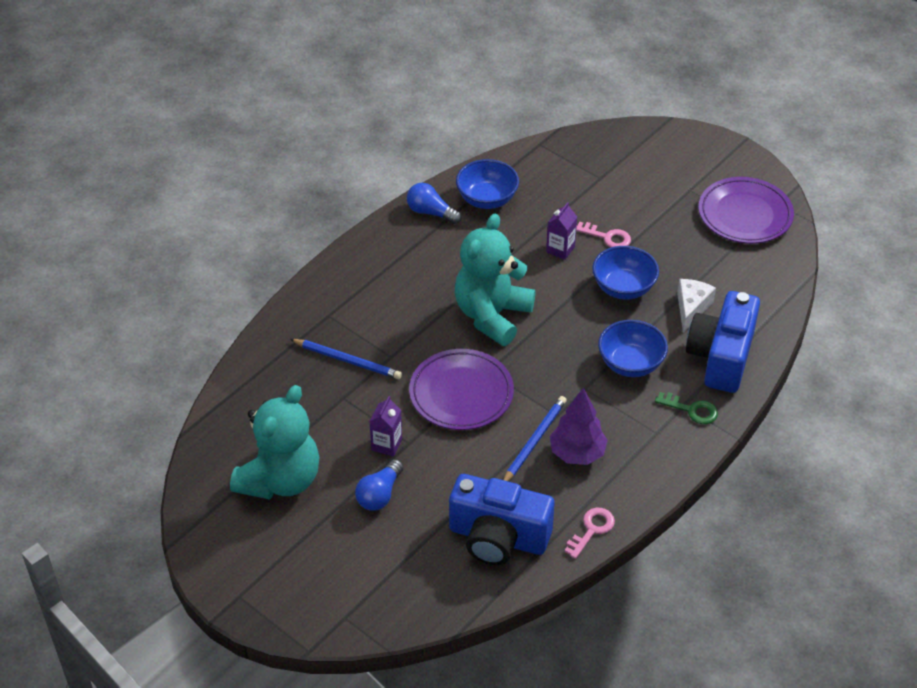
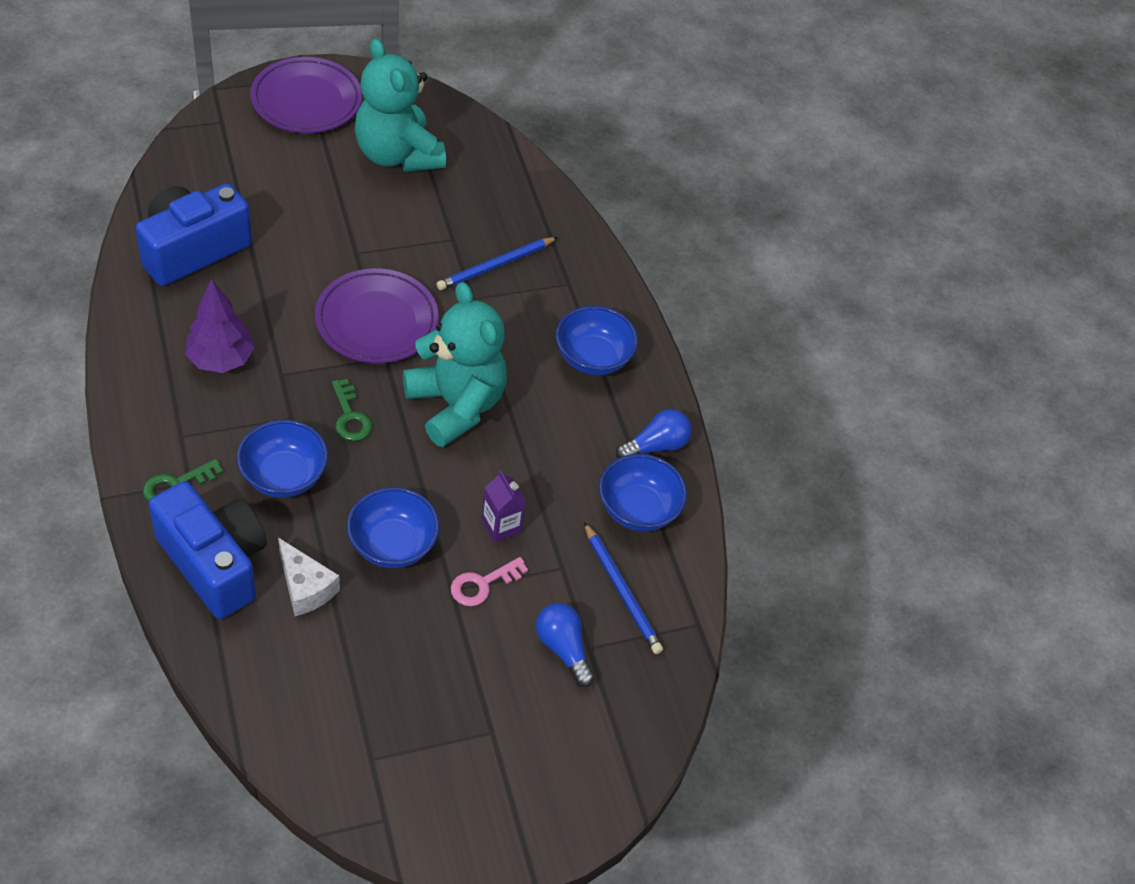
camera: 115 degrees right, 5 degrees up
(379, 494) = (318, 204): blue light bulb -> blue light bulb (563, 649)
(386, 272) = (593, 358): none -> blue bowl
(386, 444) = (368, 237): purple carton -> none
(534, 441) = (267, 338): blue pencil -> blue pencil (622, 591)
(553, 360) = (350, 416): none -> green key
(592, 530) = (130, 315): pink key -> none
(745, 215) = (398, 762): purple plate -> purple plate (306, 101)

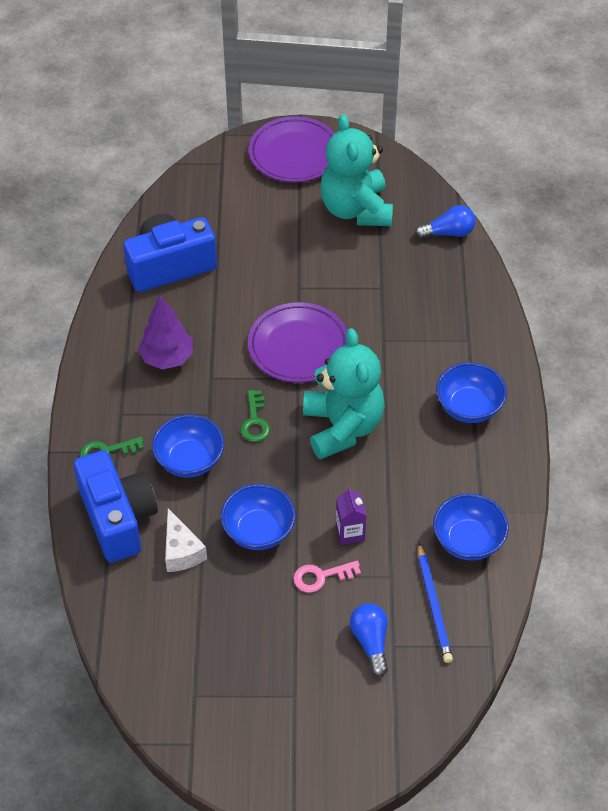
camera: 25 degrees right, 0 degrees up
(495, 266) = (410, 316): blue pencil -> none
(655, 446) = (500, 490): blue light bulb -> blue light bulb (448, 233)

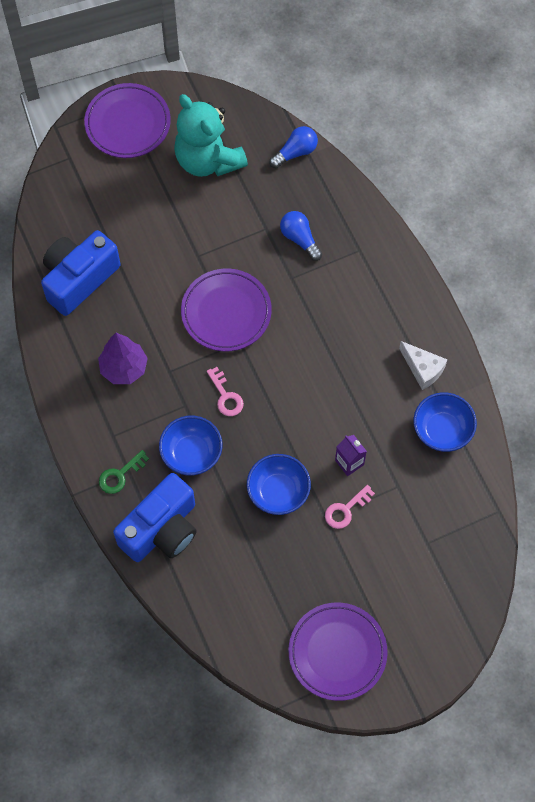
camera: 25 degrees left, 15 degrees up
(118, 518) = (161, 529): blue camera -> blue camera turned 90 degrees clockwise
(181, 551) = (227, 535): white cheese -> white cheese (423, 369)
(234, 715) = (337, 652): none -> purple plate
(255, 421) = (225, 396): green key -> pink key
(342, 427) = (298, 371): turquoise teddy bear -> none
(371, 642) = (409, 547): blue light bulb -> blue light bulb (300, 239)
(434, 605) = (442, 496): blue pencil -> none
(469, 407) = (388, 311): blue bowl -> none

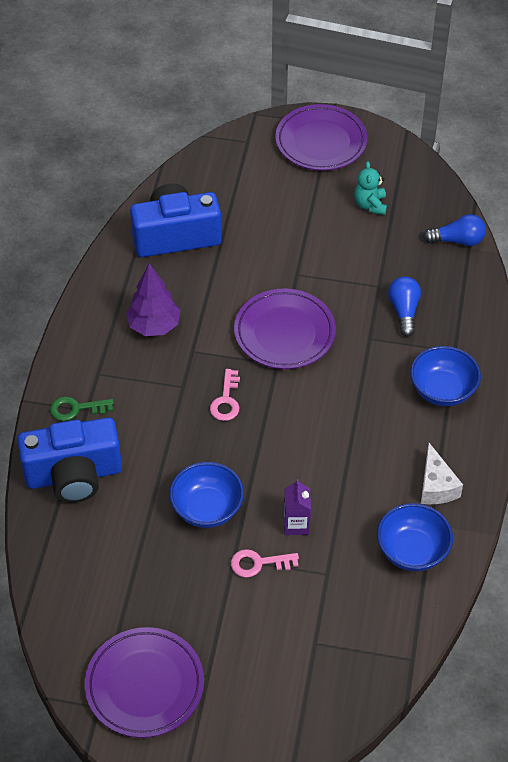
camera: 35 degrees right, 15 degrees down
(191, 453) = (155, 429): blue bowl -> blue bowl (442, 390)
(208, 160) = (370, 205): turquoise teddy bear -> turquoise teddy bear, size x0.47

